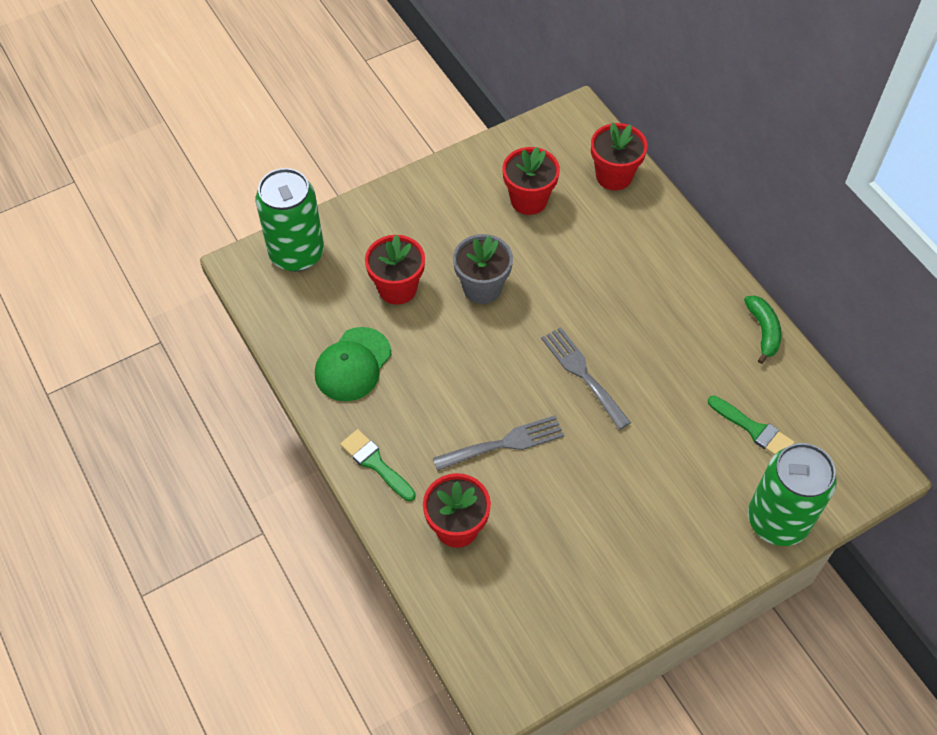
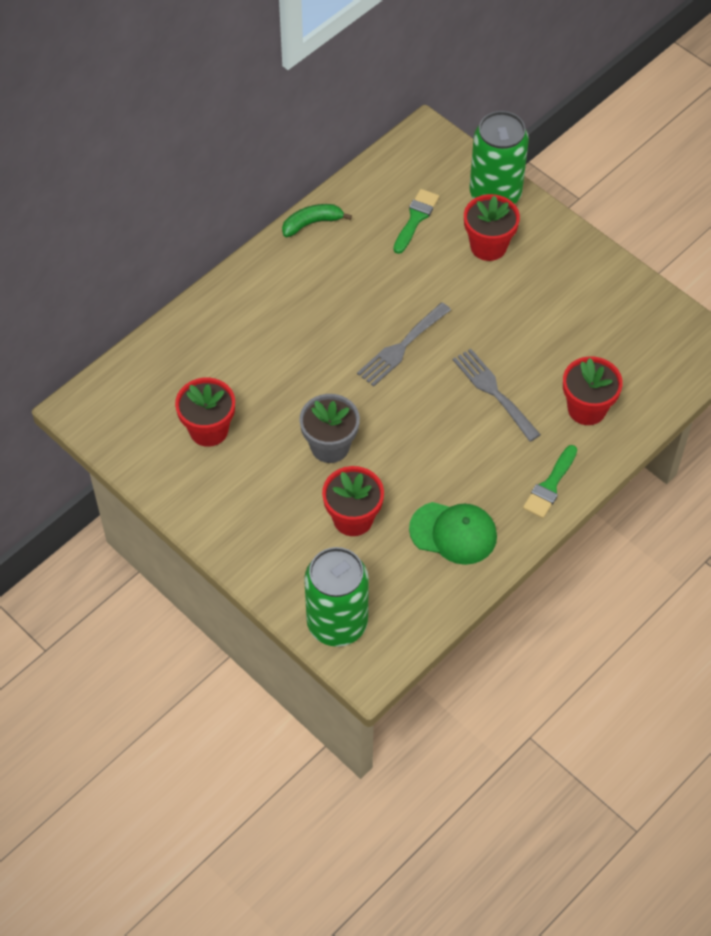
camera: 105 degrees left, 0 degrees up
(614, 176) = (158, 363): red flower pot -> red flower pot (488, 246)

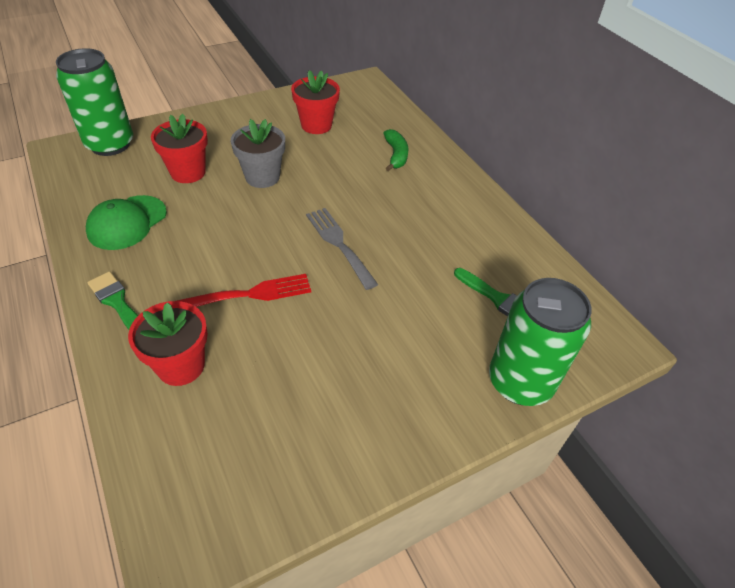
camera: 105 degrees right, 10 degrees down
(312, 223) = (508, 223): green banana -> green banana (396, 155)
(488, 246) = (441, 350): red flower pot -> none
(493, 391) = (251, 294): grey fork -> red fork

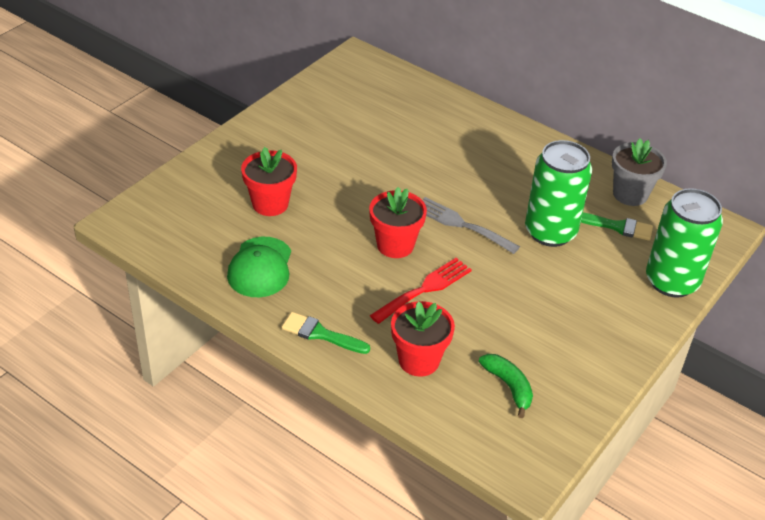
camera: 25 degrees left, 5 degrees down
(110, 144) = (165, 200): green can -> green can (550, 232)
(262, 177) = (343, 186): grey flower pot -> grey flower pot (630, 194)
(316, 125) = (348, 119): red flower pot -> red flower pot (395, 245)
(396, 155) = (446, 127): green banana -> green banana (508, 386)

